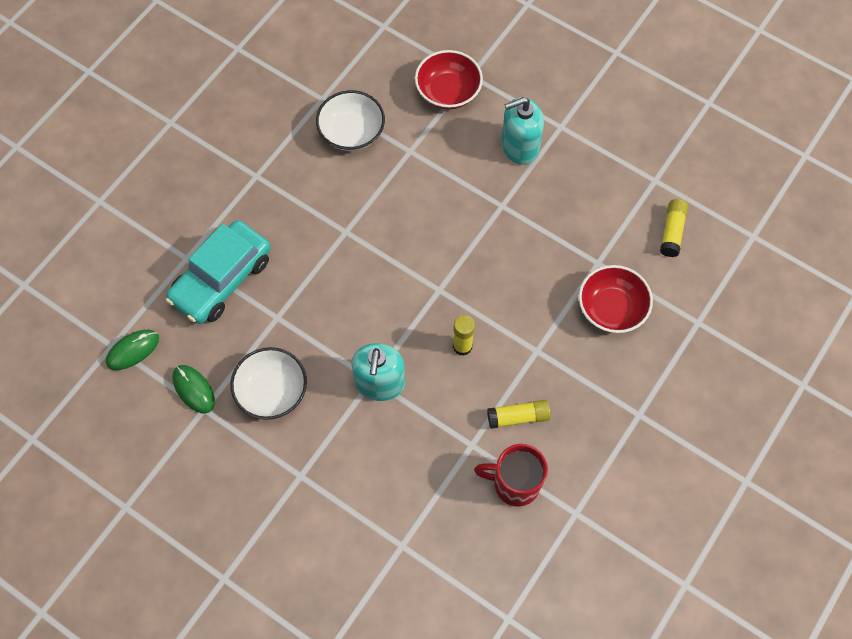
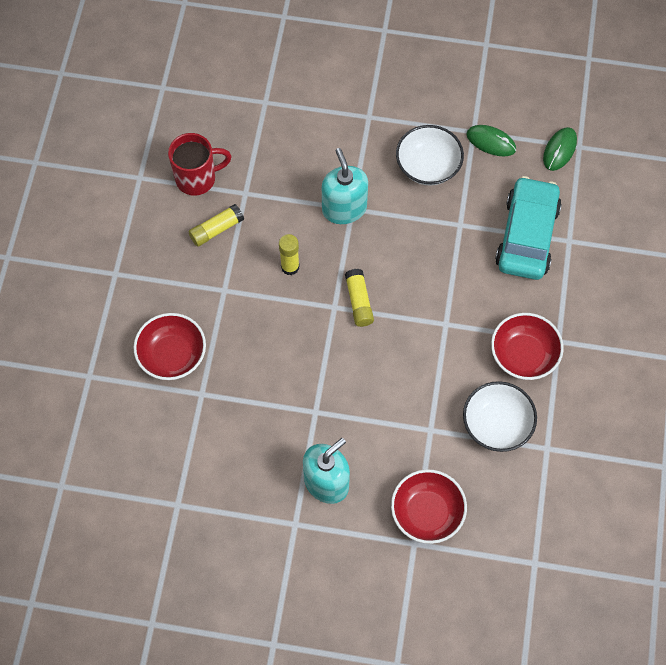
camera: 155 degrees right, 0 degrees up
(294, 177) = (523, 355): none -> red bowl
(672, 232) = (142, 456): yellow glue stick -> yellow glue stick (359, 302)

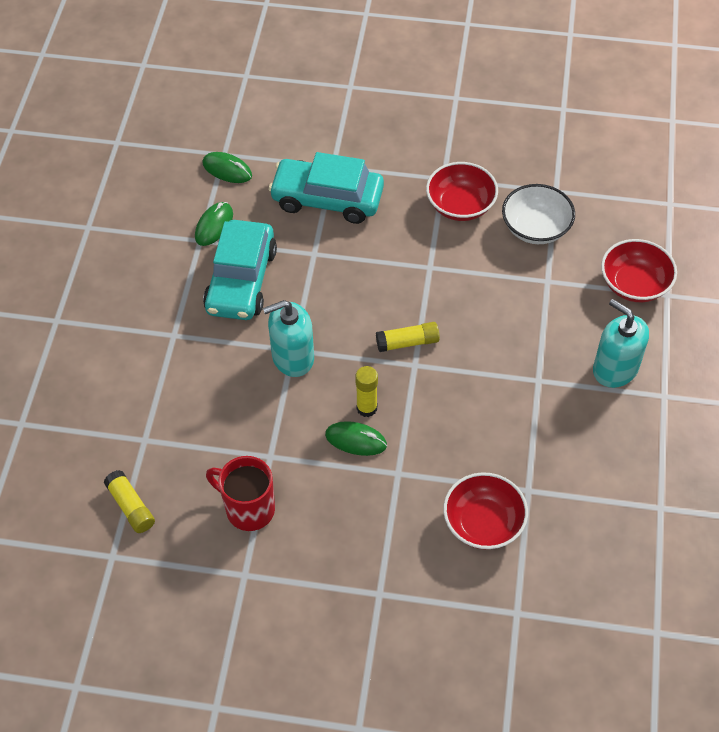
camera: 90 degrees left, 10 degrees down
(197, 178) = (248, 509): red mug -> red mug turned 45 degrees counterclockwise
(216, 229) = (318, 485): yellow glue stick -> yellow glue stick (131, 507)
(258, 258) = (356, 440): none -> green mouse
(428, 166) = (241, 280): white bowl -> turquoise car

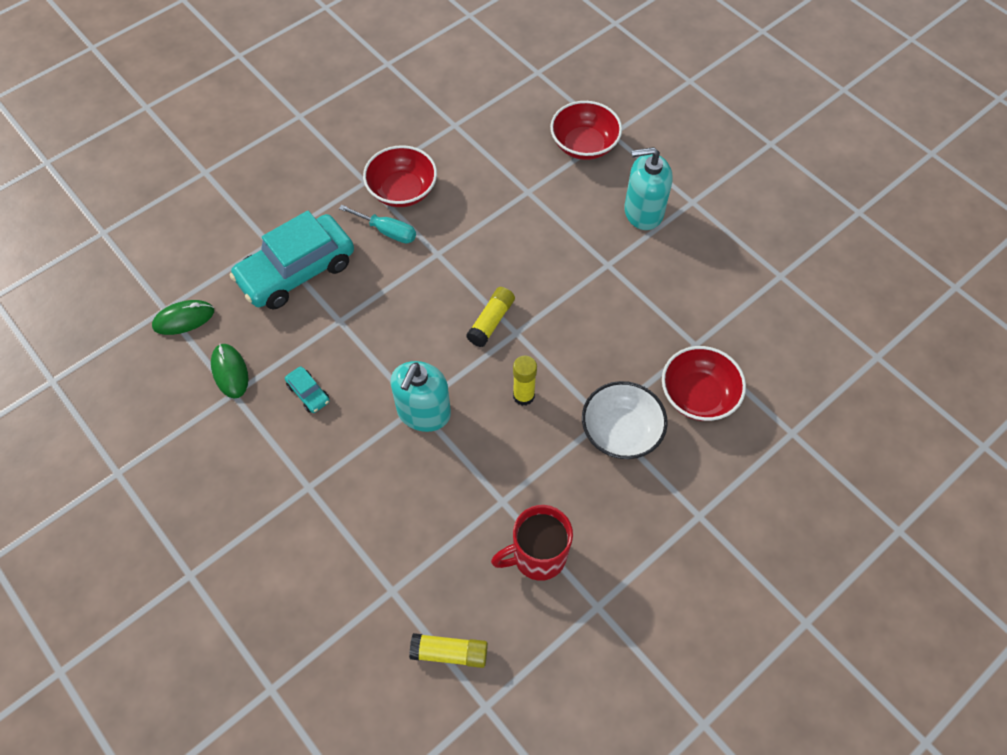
camera: 50 degrees left, 5 degrees up
(241, 280) = (308, 393): turquoise car -> turquoise car, size x0.41
(356, 440) = (546, 426): green mouse -> none
(416, 223) = (387, 231): none -> turquoise screwdriver
(535, 228) = (474, 162): white bowl -> white bowl (621, 431)

